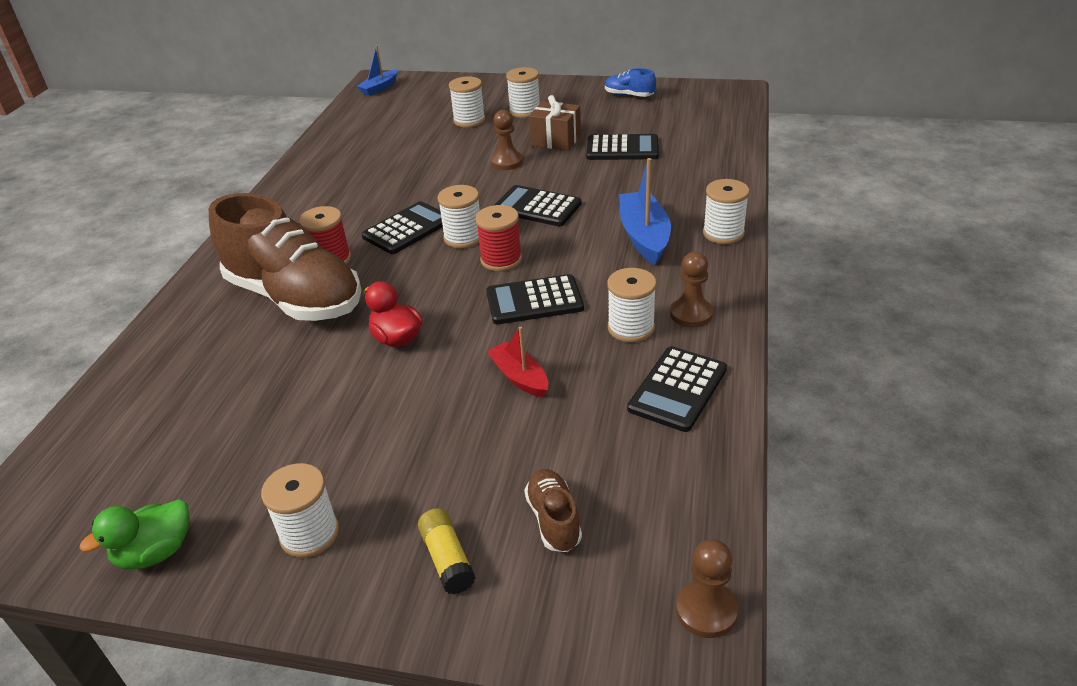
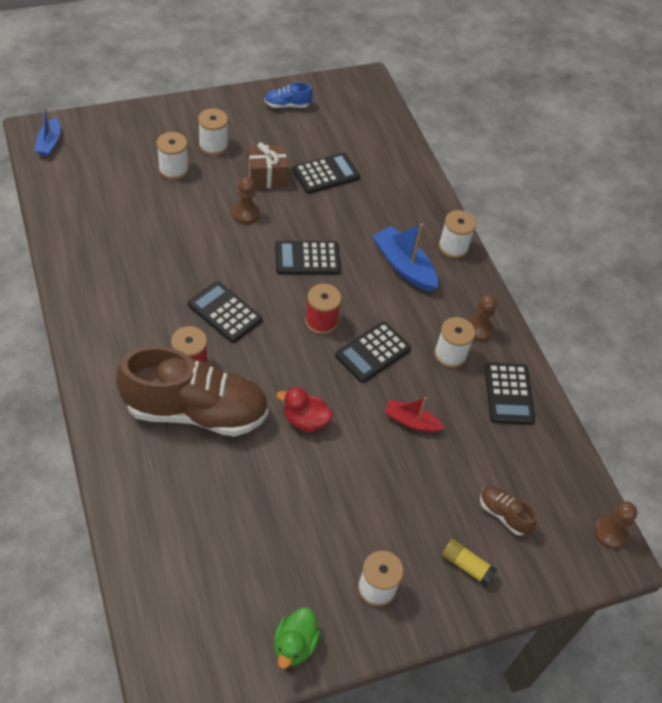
camera: 40 degrees left, 15 degrees up
(407, 229) = (224, 312): black calculator -> black calculator turned 60 degrees counterclockwise
(463, 237) = (276, 308): white spool -> none

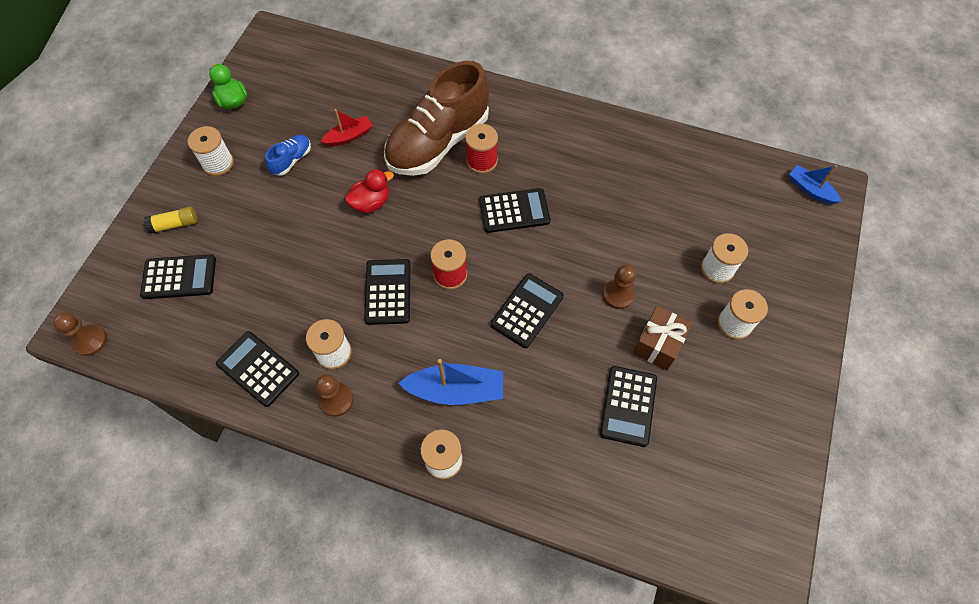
camera: 135 degrees right, 10 degrees up
(287, 105) = (765, 441): blue shoe -> blue shoe (292, 160)
(411, 421) = (305, 273): red boat -> red boat (349, 136)
(503, 514) = (179, 277): brown shoe -> black calculator

